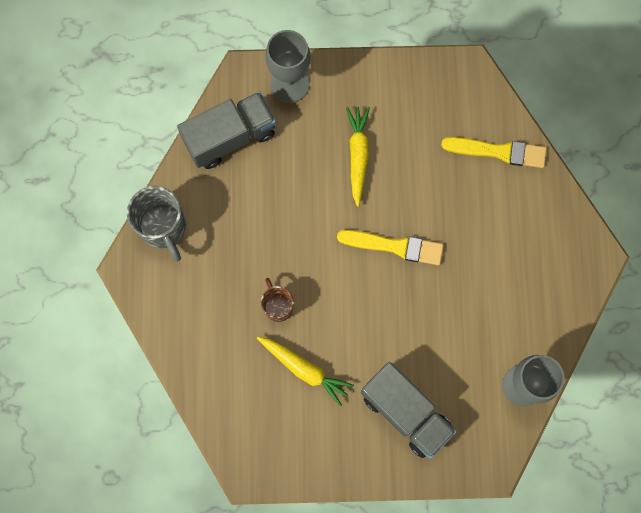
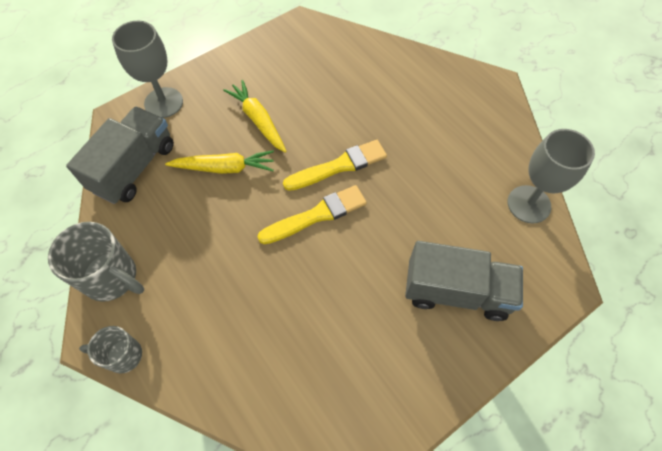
camera: 35 degrees left, 15 degrees down
(140, 295) = (123, 355): none -> grey mug
(278, 306) = (271, 276): brown mug -> none
(304, 369) = (337, 316): yellow carrot -> yellow carrot (224, 168)
(498, 151) = (366, 59): yellow brush -> yellow brush (317, 215)

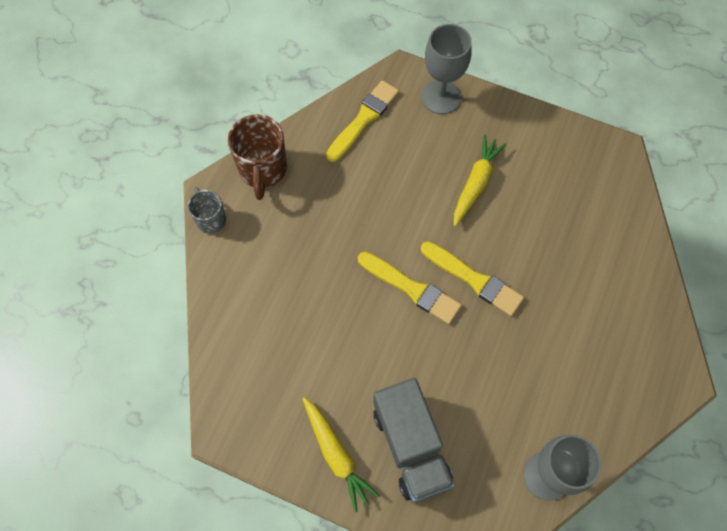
camera: 60 degrees right, 5 degrees up
(112, 278) = (263, 170): grey mug -> brown mug
(134, 167) = (363, 119): grey truck -> yellow brush
(224, 168) = (409, 187): yellow carrot -> yellow carrot (336, 455)

